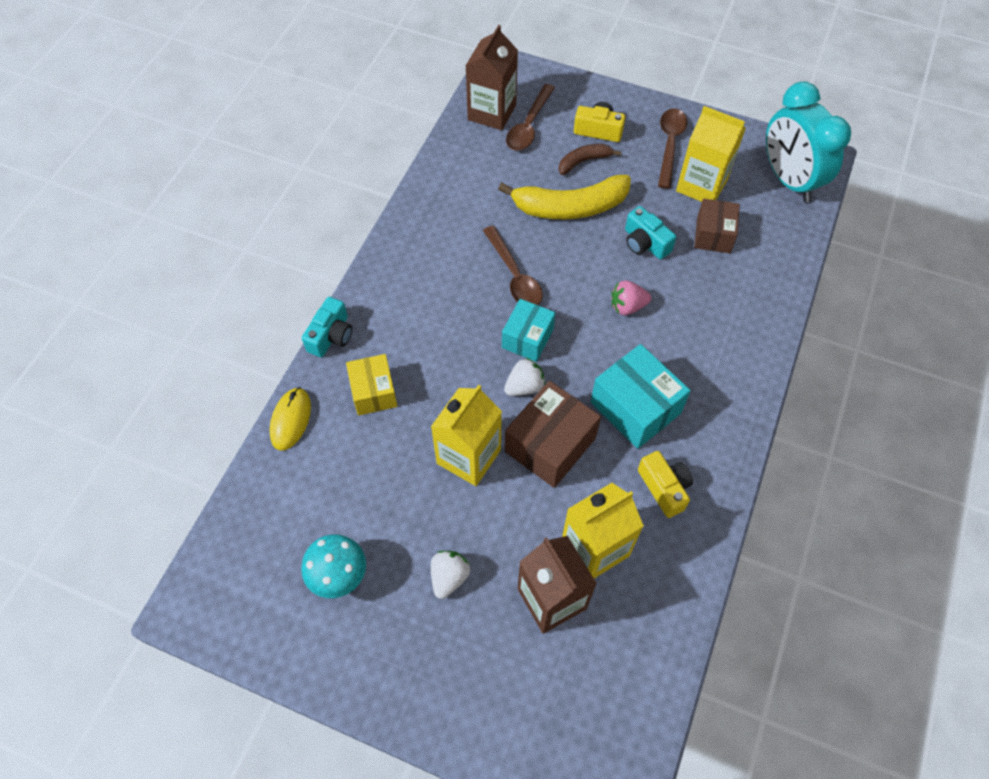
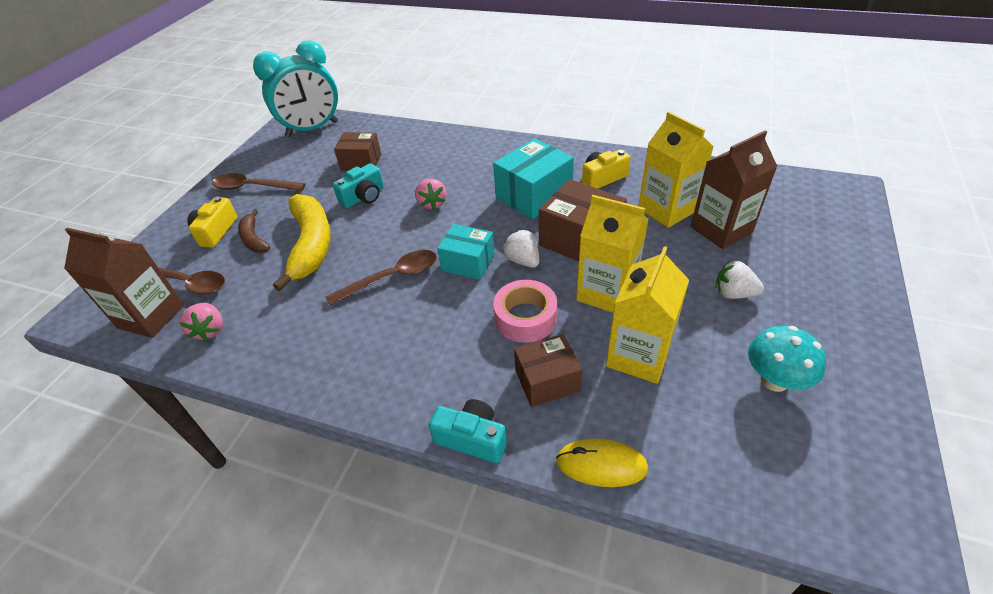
camera: 90 degrees left, 15 degrees down
(373, 392) = (547, 381): yellow box -> brown box
(446, 382) = (525, 318): none -> pink tape
(470, 154) = (210, 330): none -> pink strawberry
(701, 185) = (306, 169): yellow carton -> yellow carton (638, 355)

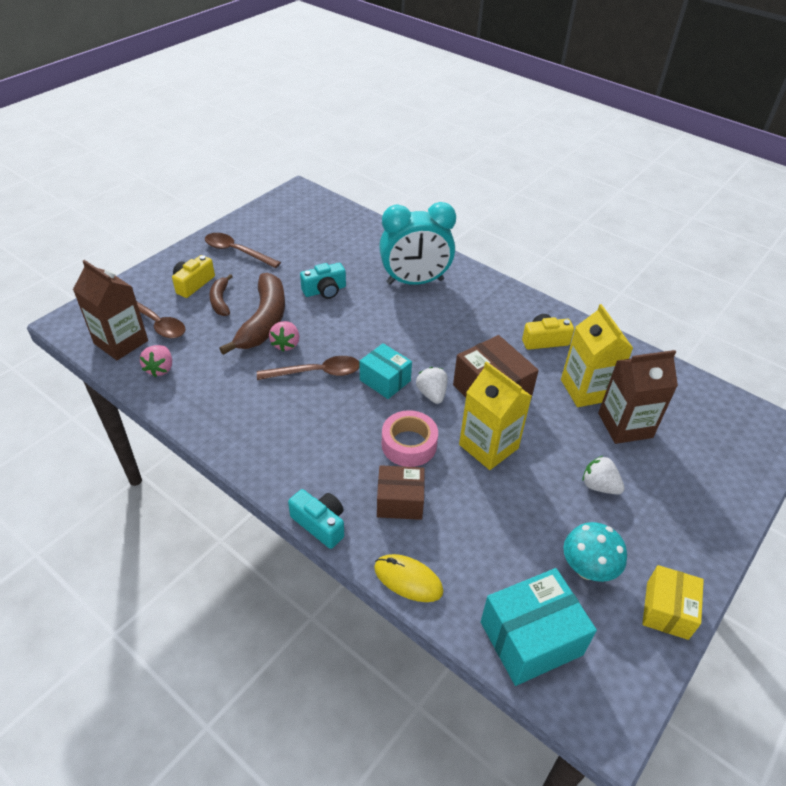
camera: 15 degrees right, 0 degrees up
(311, 245) = (264, 321): yellow banana -> brown banana
(312, 129) = (308, 209): turquoise clock -> turquoise clock (415, 282)
(361, 162) = (336, 255): brown box -> none
(432, 204) = (380, 316): pink strawberry -> pink strawberry (286, 344)
(533, 195) = (472, 336): turquoise box -> turquoise box (531, 638)
(638, 355) = (485, 508): yellow carton -> none
(874, 393) = (667, 610): none -> yellow box

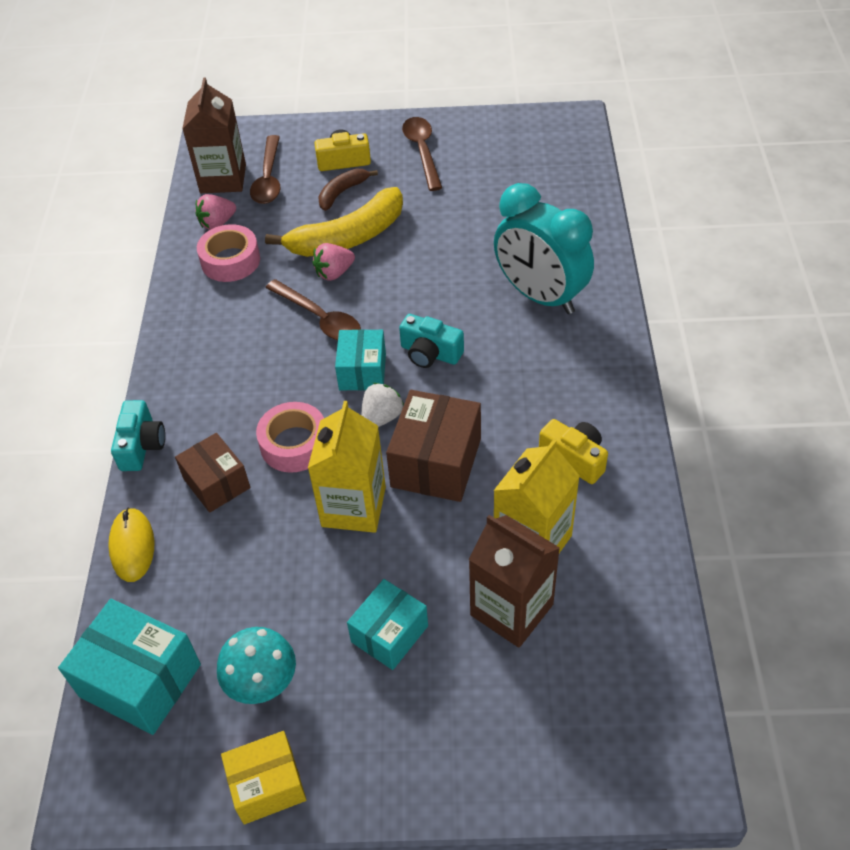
camera: 55 degrees right, 5 degrees up
(206, 382) = (230, 261): none -> pink tape
(264, 321) = (348, 237): brown banana -> yellow banana
(325, 290) = (441, 244): turquoise camera -> turquoise camera (430, 353)
(599, 486) = (389, 634): white strawberry -> turquoise box

